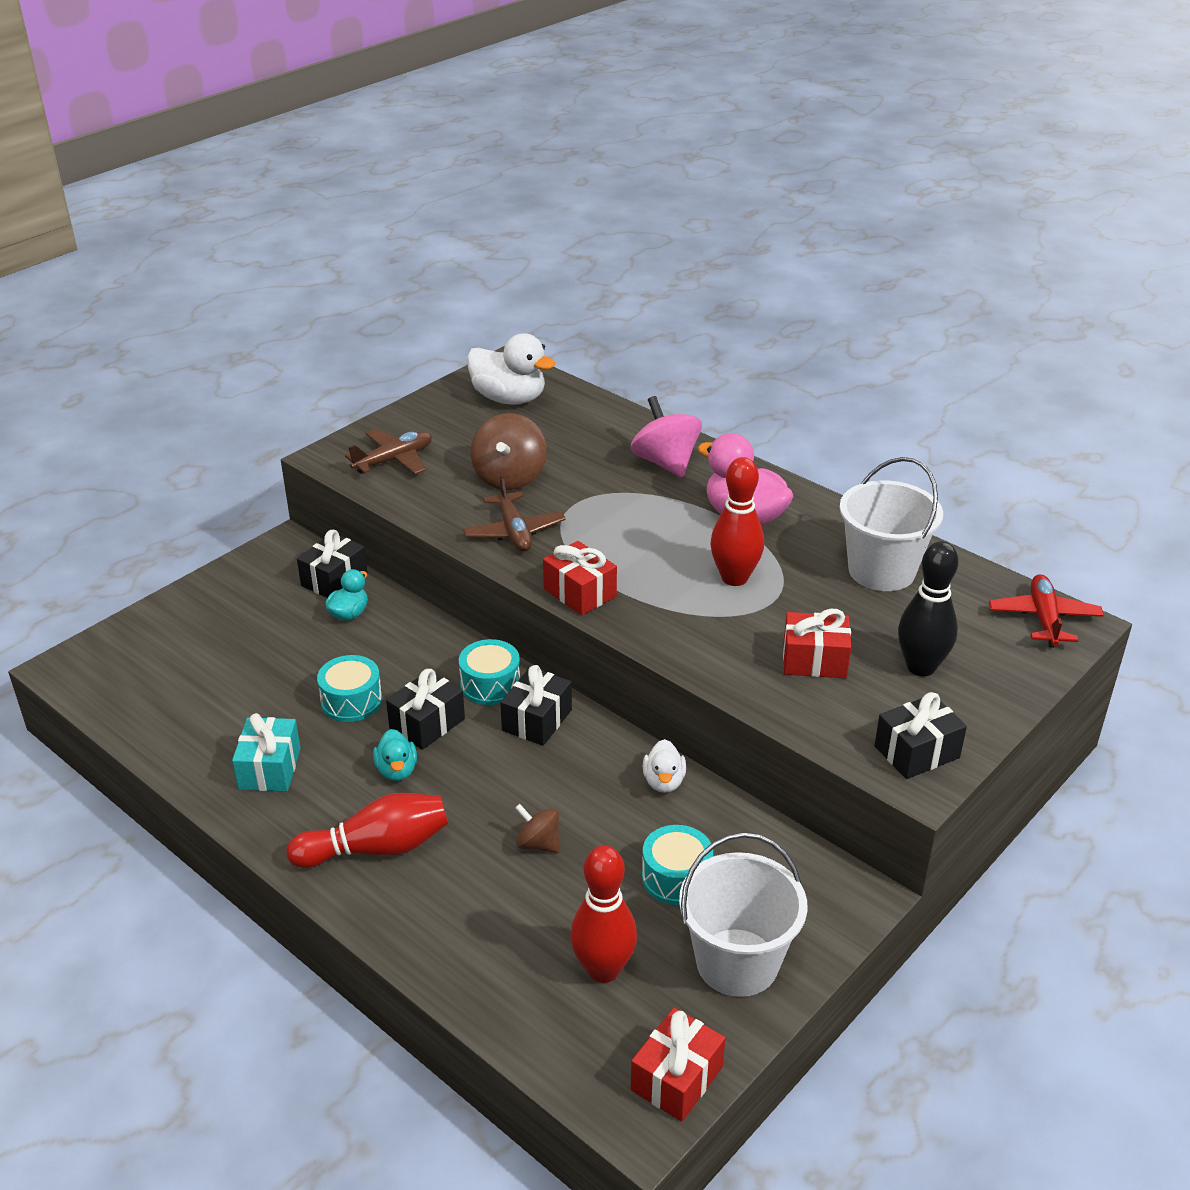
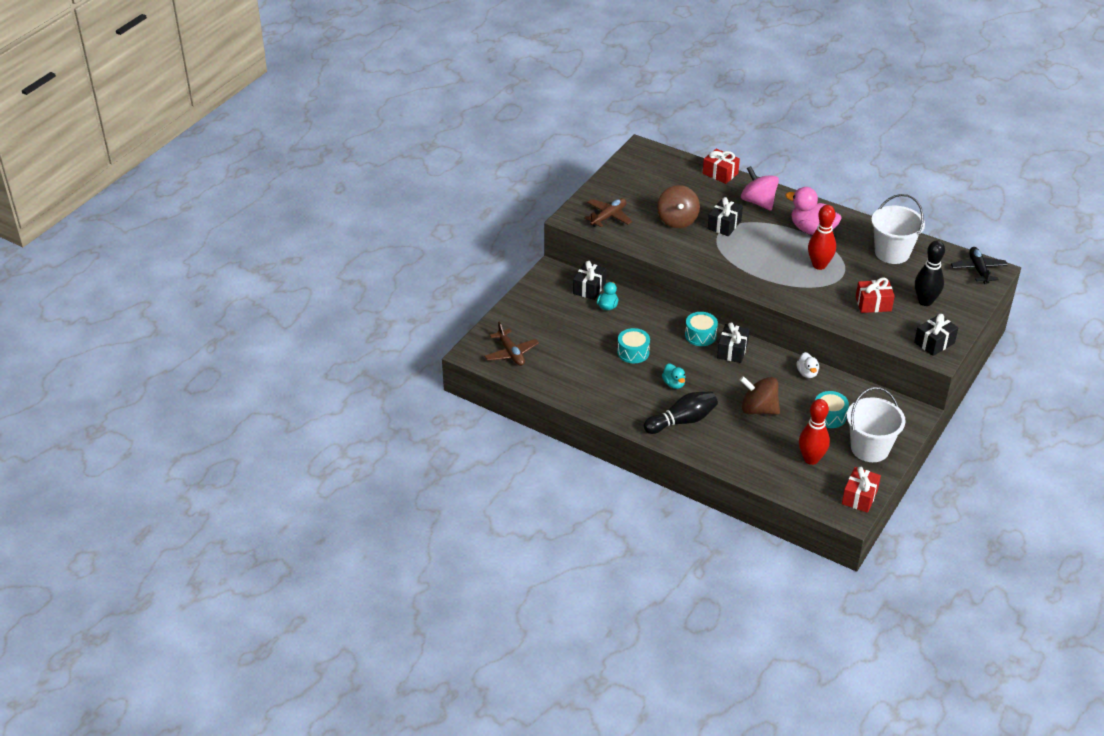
camera: 10 degrees left, 5 degrees up
(270, 768) = (610, 391): turquoise gift -> none
(376, 848) = (682, 421): red bowling pin -> black bowling pin
(427, 723) = (677, 359): black gift -> black gift (724, 225)
(509, 399) = (654, 170): white duck -> none
(514, 531) = (694, 252): brown plane -> brown plane (511, 353)
(538, 843) = (758, 409): brown spinning top -> brown spinning top, size x1.77
(579, 593) = (743, 282): red gift -> red gift (720, 173)
(1044, 619) = (978, 269): red plane -> black plane

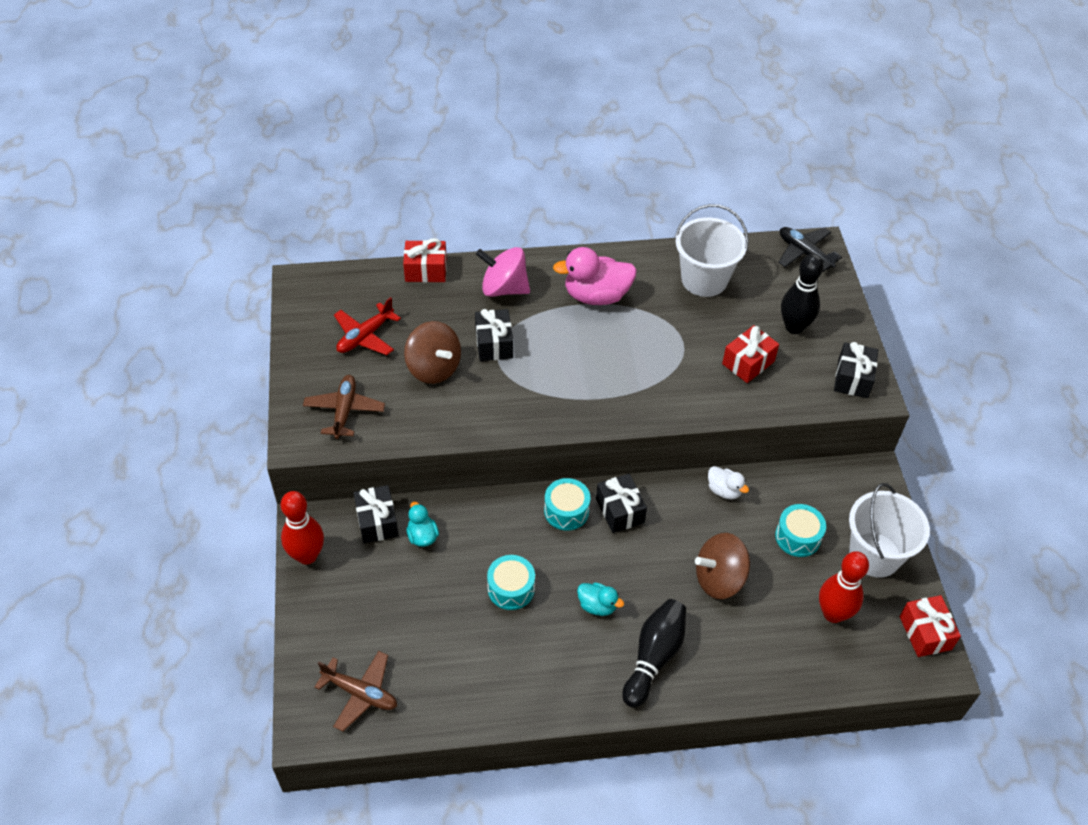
camera: 40 degrees left, 10 degrees up
(653, 189) = (365, 336): none -> red plane
(819, 265) = (646, 341): red bowling pin -> red bowling pin (307, 555)

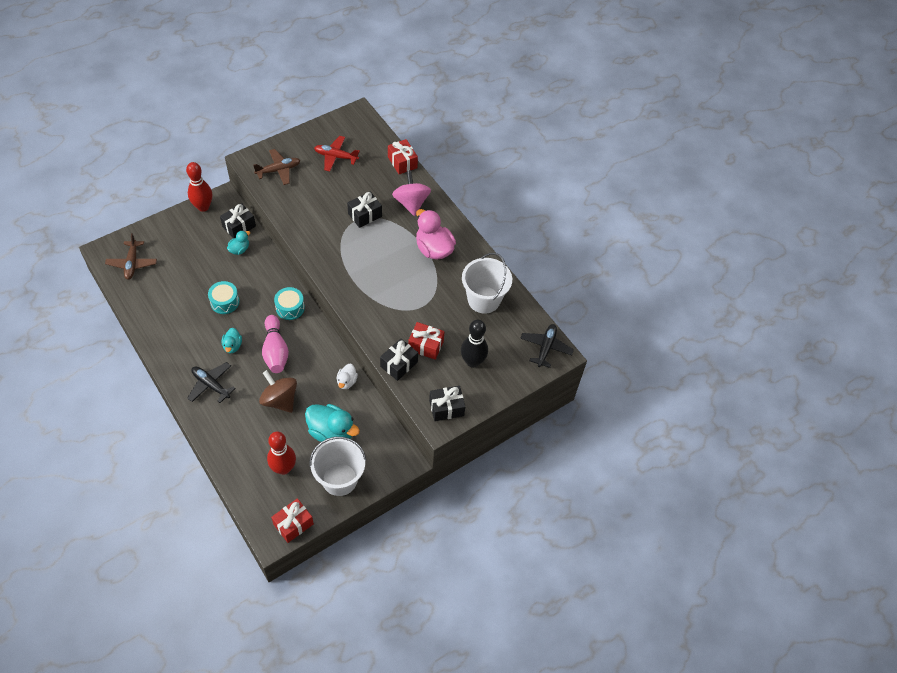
camera: 60 degrees right, 5 degrees up
(433, 368) = (330, 195): brown spinning top -> none
(620, 511) = (303, 333): black gift -> black gift (399, 364)
(633, 555) = (275, 351): none -> pink bowling pin
(654, 657) = (211, 385): black bowling pin -> black plane
(798, 537) = (331, 432): turquoise drum -> turquoise duck

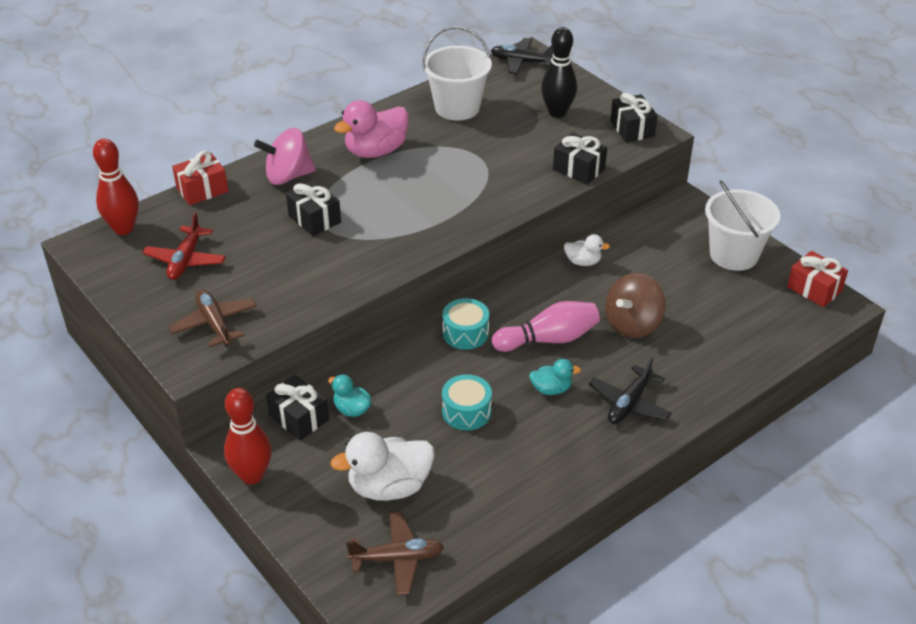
camera: 90 degrees left, 15 degrees down
(179, 263) = (389, 487): none -> white duck
(283, 468) = (738, 307): red bowling pin -> red bowling pin (123, 228)
(331, 432) = (667, 268): turquoise duck -> none
(426, 345) = (542, 149): red gift -> none

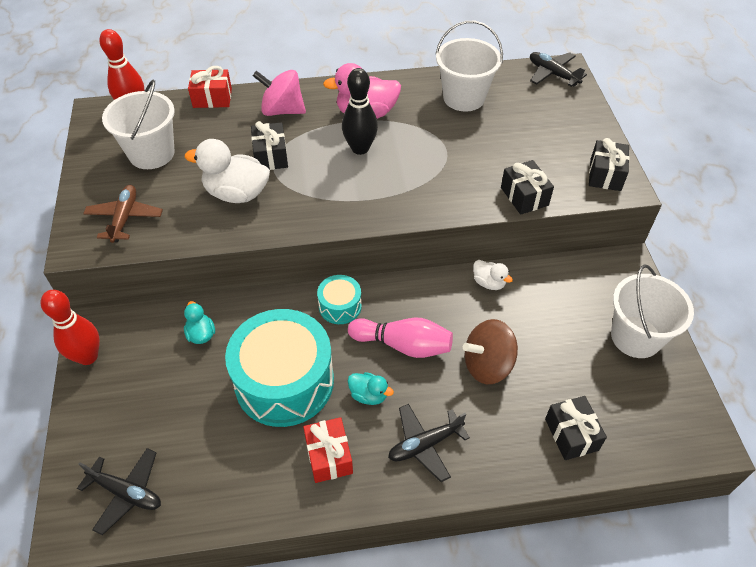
camera: 30 degrees right, 10 degrees up
(185, 260) = (151, 153): red plane -> white bucket
(299, 418) = (158, 322): black gift -> black gift (571, 434)
(389, 487) = (173, 421): white duck -> white duck (237, 193)
(397, 558) = (126, 492): brown plane -> black plane
(466, 411) = (284, 381): turquoise drum -> turquoise drum, size x2.14
(557, 112) = (547, 133): black bowling pin -> black bowling pin (360, 148)
(814, 289) = (693, 410): red gift -> red gift (329, 456)

